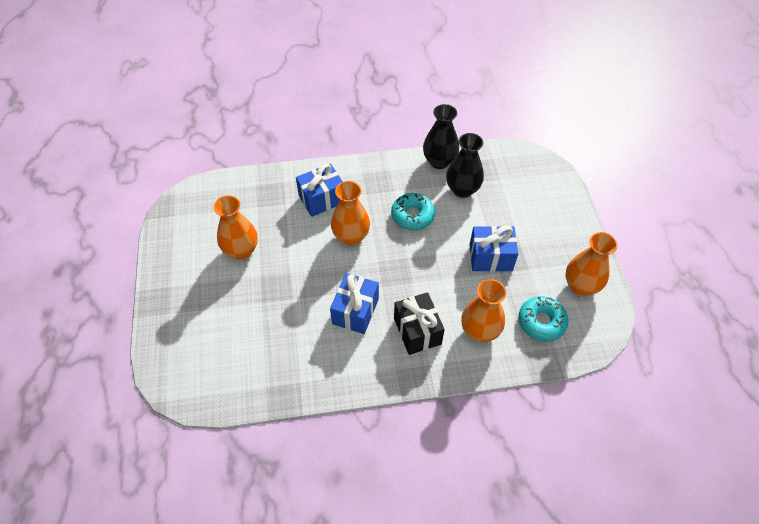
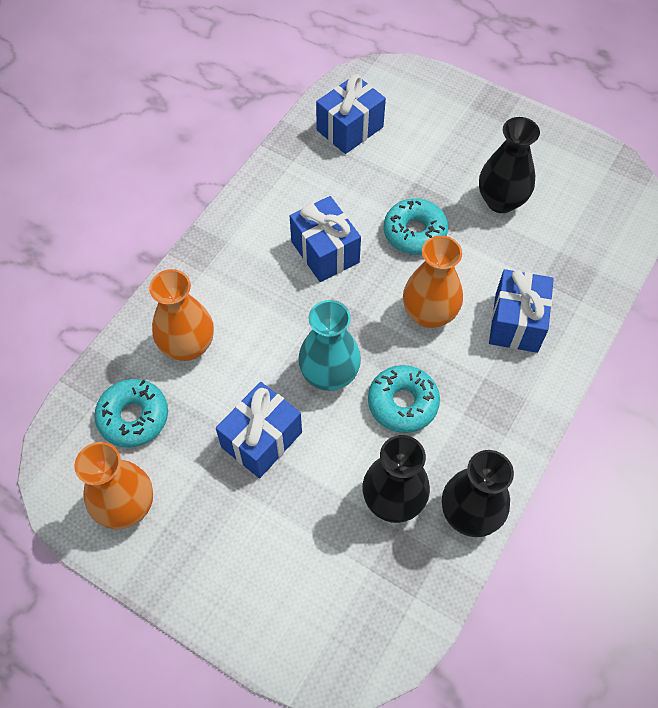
camera: 130 degrees right, 5 degrees up
(241, 250) = (501, 201): orange vase -> black vase
(243, 369) = (350, 129): none -> blue gift
(301, 277) = (414, 232): none -> turquoise donut
(417, 331) = (247, 289): black gift -> none
(428, 254) = (329, 375): none -> turquoise vase

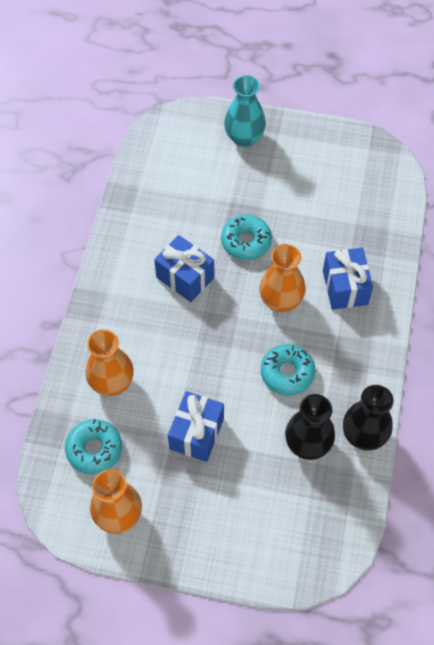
camera: 20 degrees left, 0 degrees up
(329, 375) = (226, 370): turquoise vase -> turquoise vase (244, 138)
(350, 129) = (164, 173): blue gift -> none
(501, 201) = (300, 197): black vase -> none

